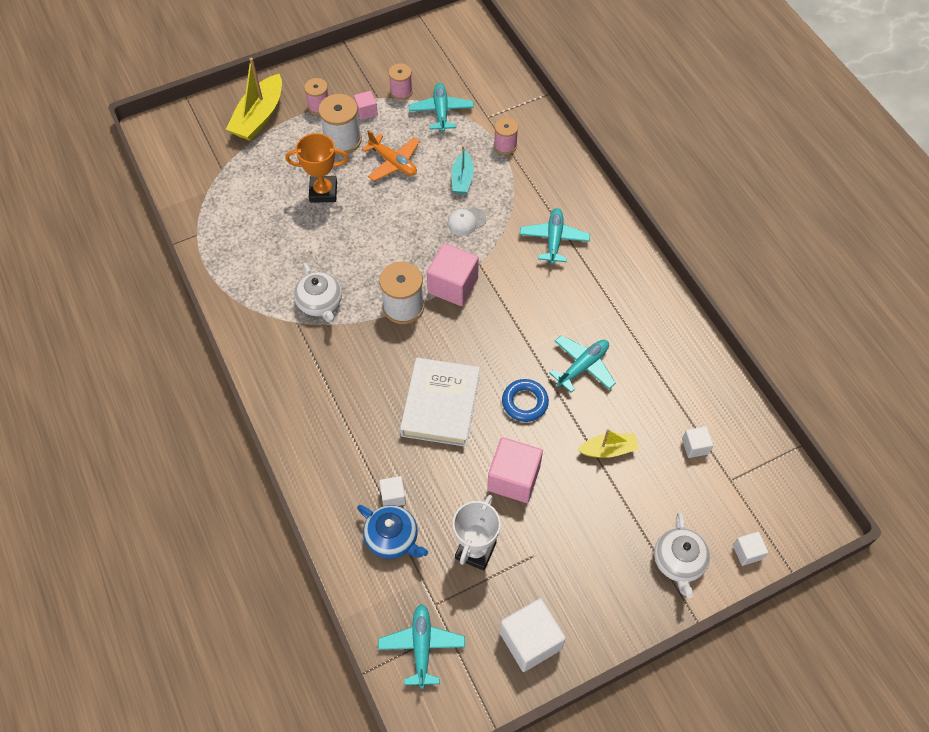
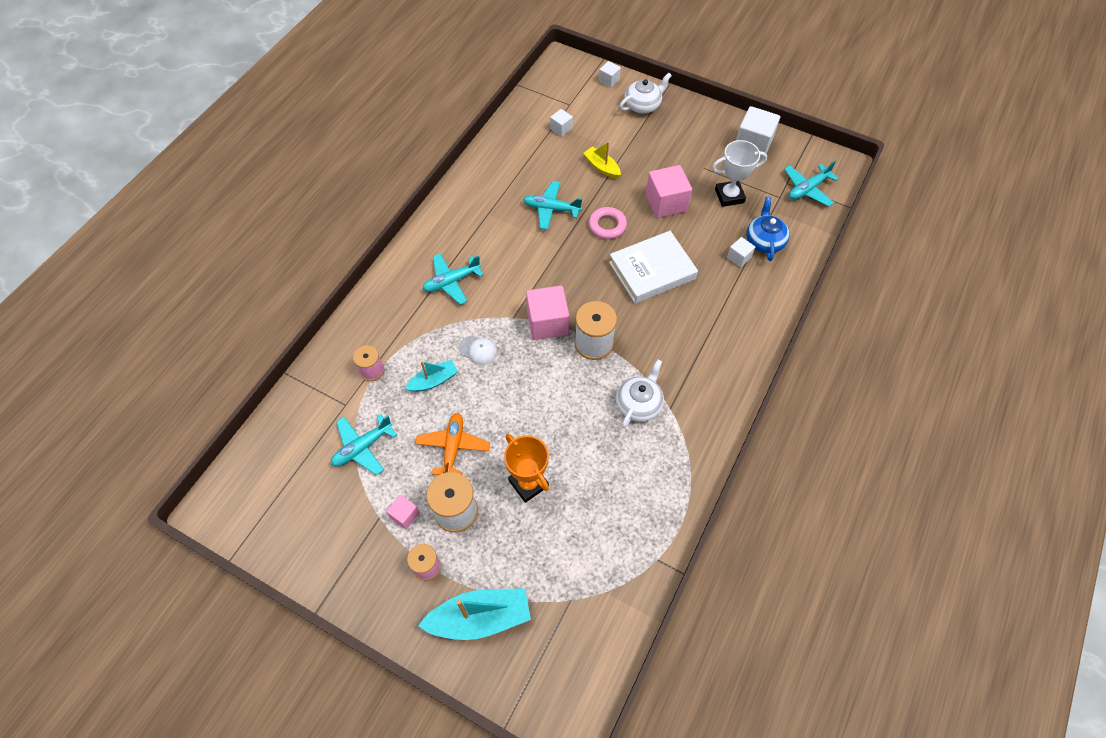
camera: 125 degrees left, 0 degrees up
(259, 117) = (480, 618): yellow boat -> turquoise boat
(401, 91) = (357, 501): pink spool -> none
(525, 402) = (607, 225): blue ring -> pink ring

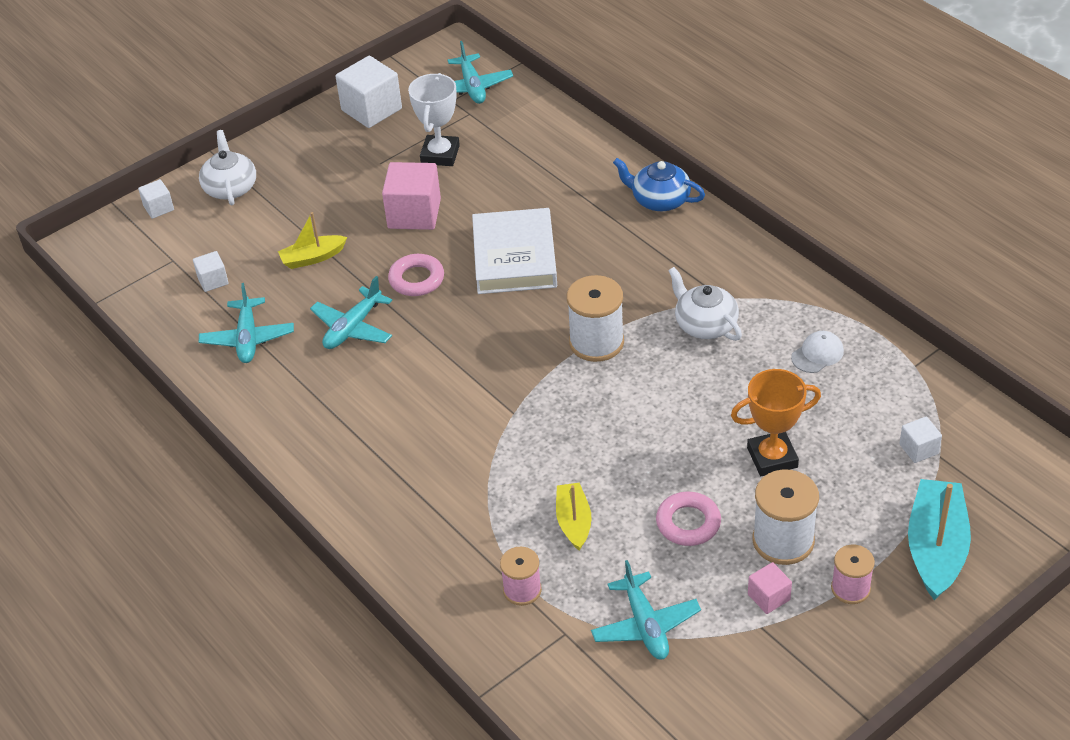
camera: 65 degrees left, 15 degrees down
(433, 381) = (574, 522): turquoise boat -> yellow boat
(451, 282) = (416, 465): turquoise plane -> turquoise plane (248, 338)
(453, 447) = (688, 523): orange plane -> pink ring
(478, 350) = (548, 462): white cap -> white cap (817, 354)
(547, 322) = (541, 379): pink cube -> none
(739, 257) = (539, 175): white cube -> white cube (919, 449)
(764, 241) = (527, 147): blue teapot -> blue teapot (659, 200)

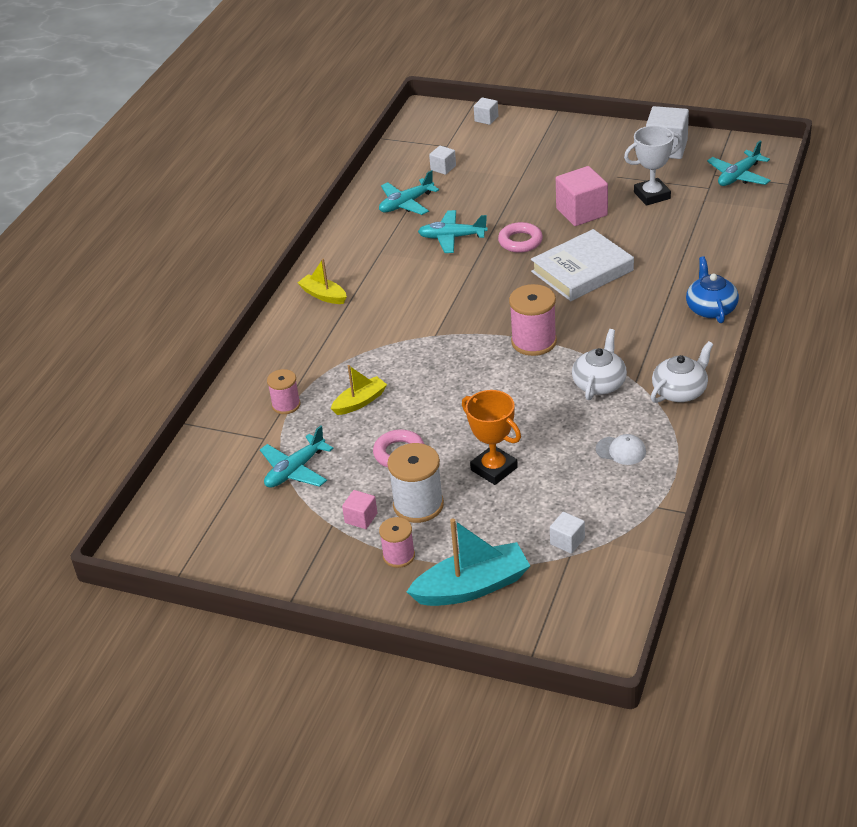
camera: 60 degrees right, 5 degrees down
(230, 187) = (531, 134): white teapot -> white teapot (680, 391)
(313, 258) = (499, 193): yellow boat -> yellow boat (323, 295)
(596, 342) = (534, 342): white spool -> pink spool

